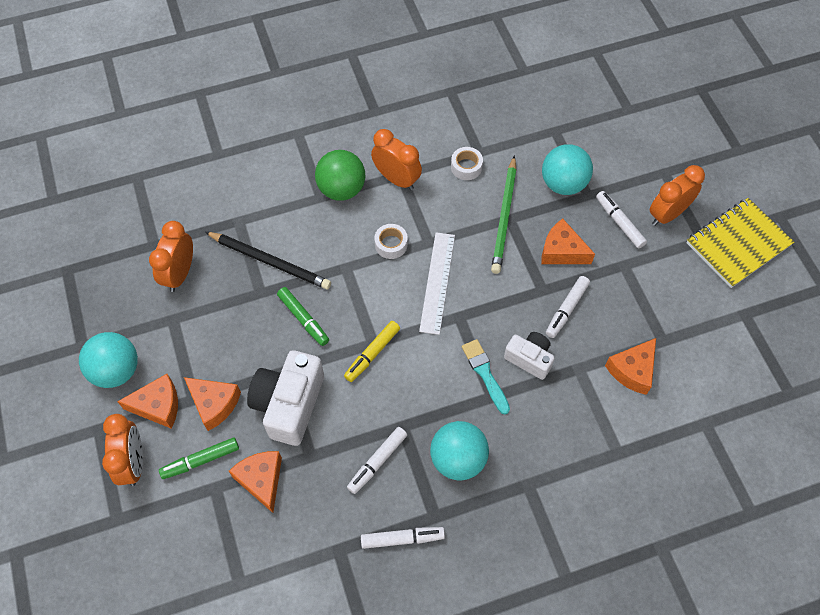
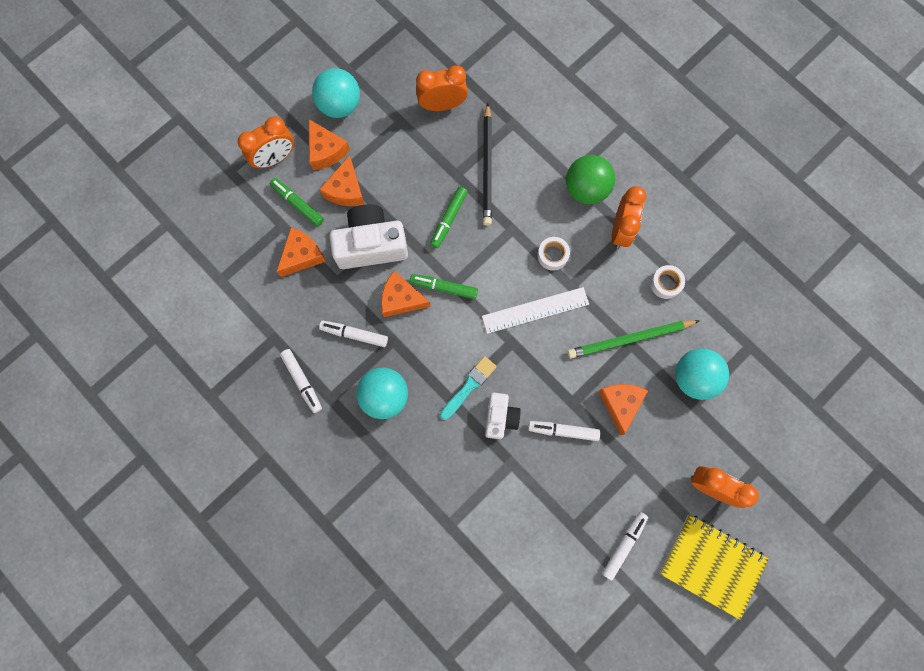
camera: 65 degrees right, 15 degrees up
(372, 354) = (444, 288): yellow marker -> green marker
(619, 222) = (678, 445): white marker -> white marker (624, 545)
(632, 370) = (531, 510): orange cheese -> orange cheese (401, 299)

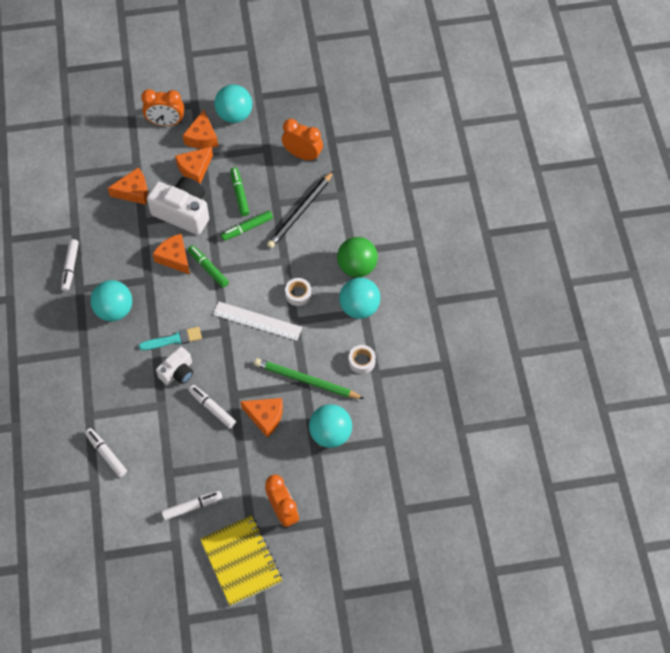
camera: 35 degrees right, 15 degrees down
(297, 204) = (157, 159): green marker -> green marker (239, 194)
(354, 334) = (126, 260): white marker -> white marker (106, 454)
(620, 230) = (359, 307): orange clock -> turquoise ball
(620, 404) = (265, 417): orange cheese -> orange cheese turned 75 degrees clockwise

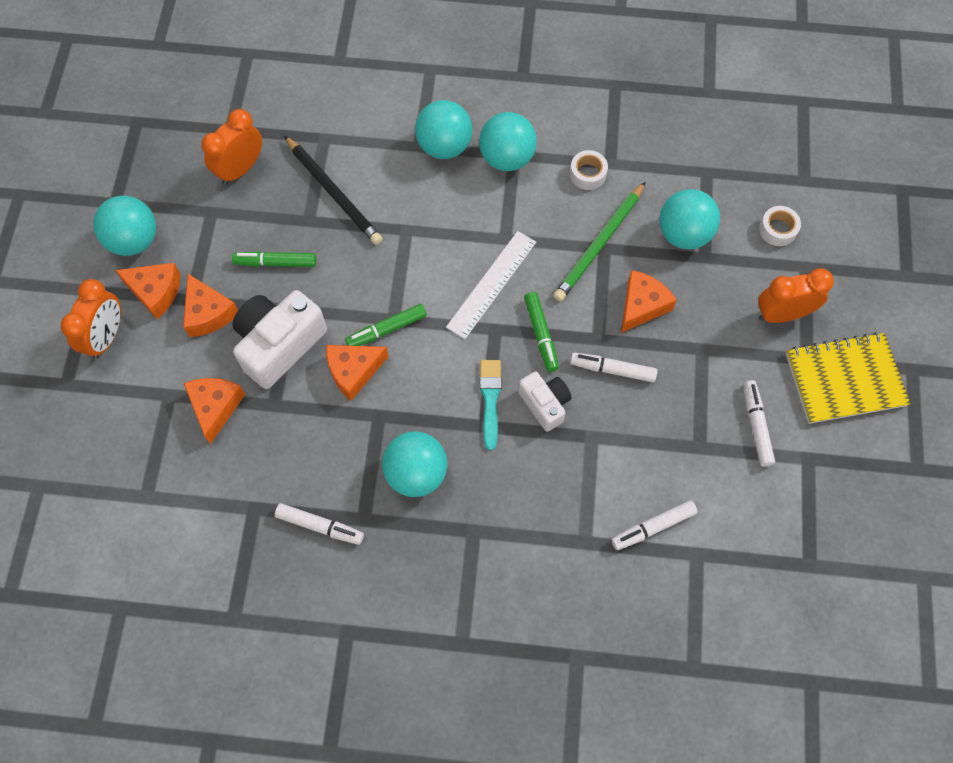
camera: 75 degrees left, 5 degrees up
(212, 408) = (612, 370): white marker -> white marker turned 45 degrees clockwise
(247, 228) = (337, 265): green marker -> green marker (541, 334)
(298, 294) = (464, 225): white tape -> white tape (777, 229)
(357, 267) = (444, 146): green ball -> turquoise ball

